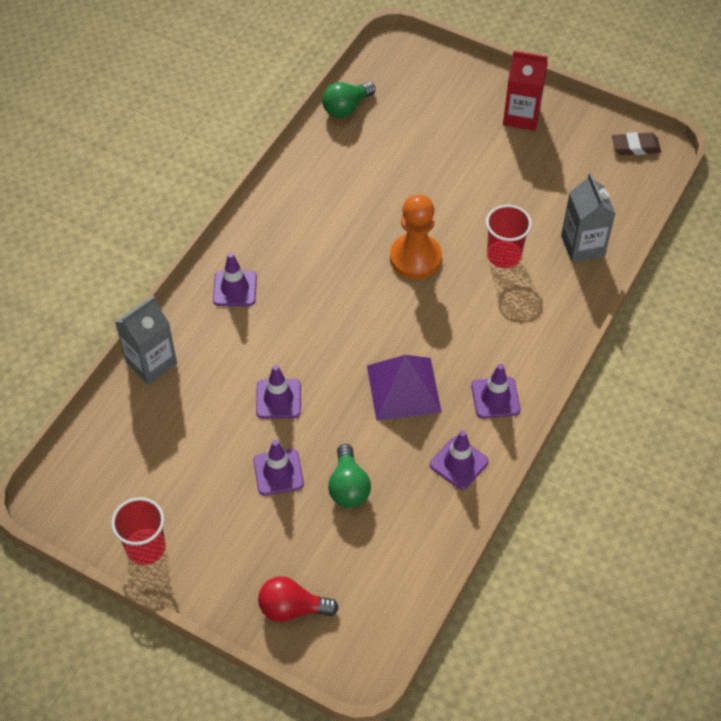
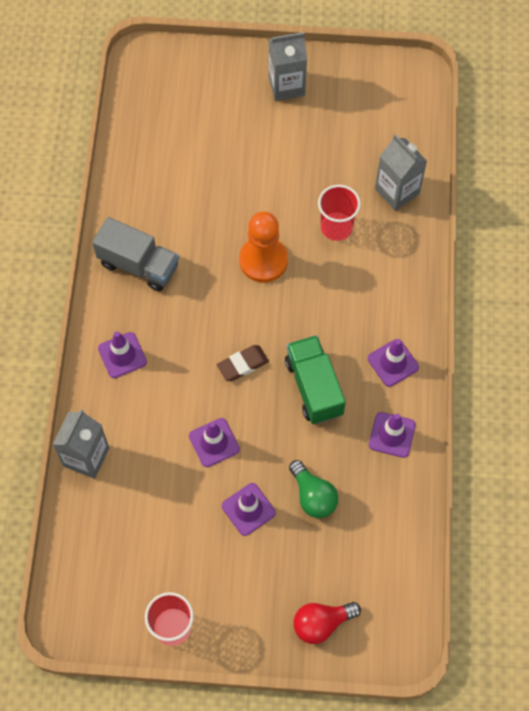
camera: 25 degrees left, 10 degrees up
(294, 218) = (138, 265): none -> grey truck
(346, 108) = (129, 137): green light bulb -> none
(403, 389) = (314, 387): purple pyramid -> green truck
(521, 116) = (286, 86): red carton -> grey carton
(635, 147) = (396, 78): brown eraser -> brown eraser (242, 364)

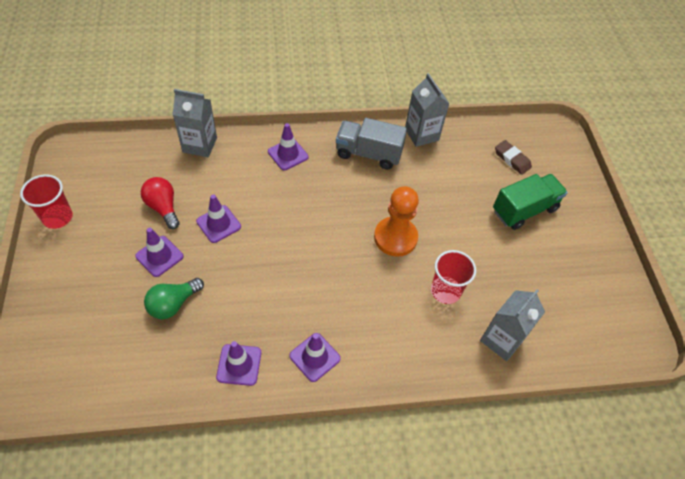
camera: 75 degrees right, 10 degrees down
(138, 265) = (368, 154): grey truck -> grey truck turned 90 degrees clockwise
(242, 364) = (293, 235): brown eraser -> brown eraser (512, 159)
(286, 86) = (577, 233): grey carton -> grey carton (421, 134)
(314, 387) = (279, 292): green truck -> green truck (524, 210)
(321, 623) = (52, 326): red light bulb -> red light bulb (163, 207)

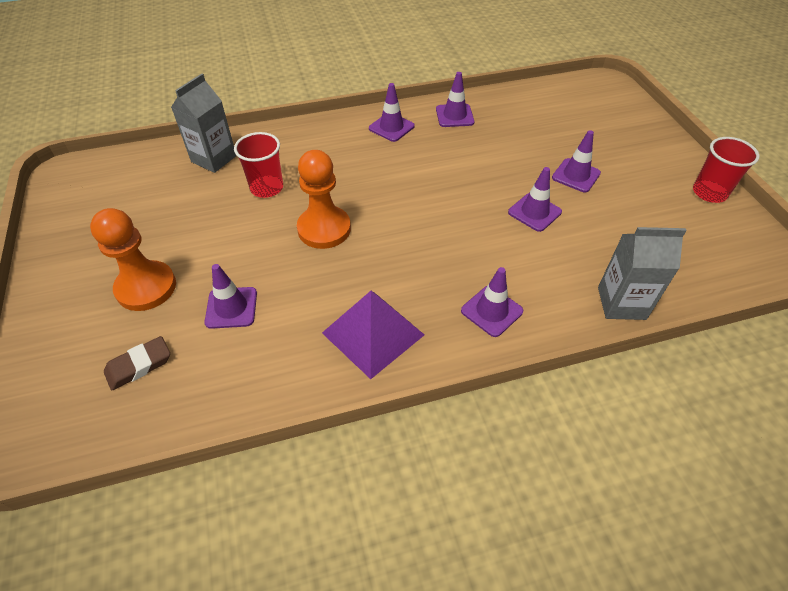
camera: 175 degrees right, 5 degrees down
(163, 207) = (607, 219): red light bulb -> none
(173, 304) = (535, 143): green light bulb -> none
(368, 154) = (373, 333): grey truck -> purple pyramid
(421, 134) = (288, 385): grey carton -> none
(461, 185) = (231, 308): none -> purple traffic cone
(512, 159) = (139, 365): brown eraser -> brown eraser turned 75 degrees counterclockwise
(524, 210) = (146, 287): green truck -> orange pawn

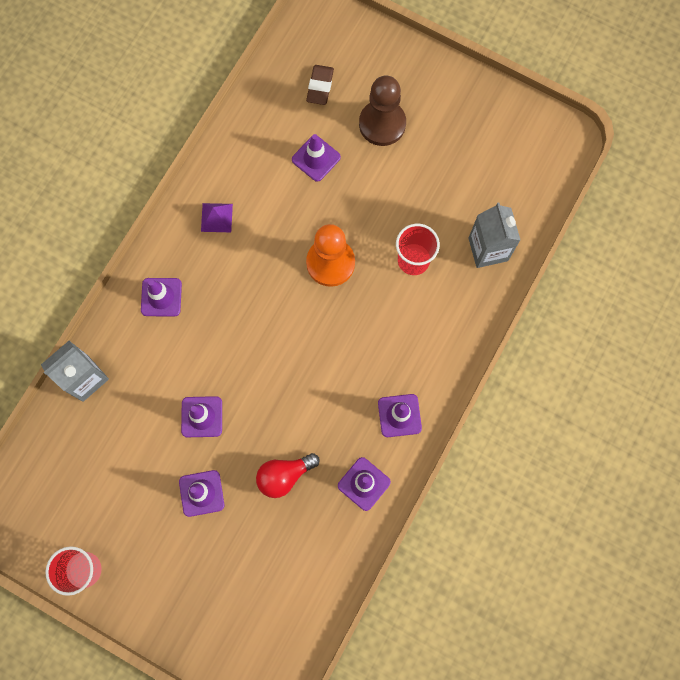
camera: 135 degrees right, 25 degrees up
(146, 287) = (382, 124): orange pawn -> brown pawn
(373, 333) = (216, 217): purple pyramid -> purple pyramid, size x0.53
(504, 148) = (284, 476): none -> red light bulb

